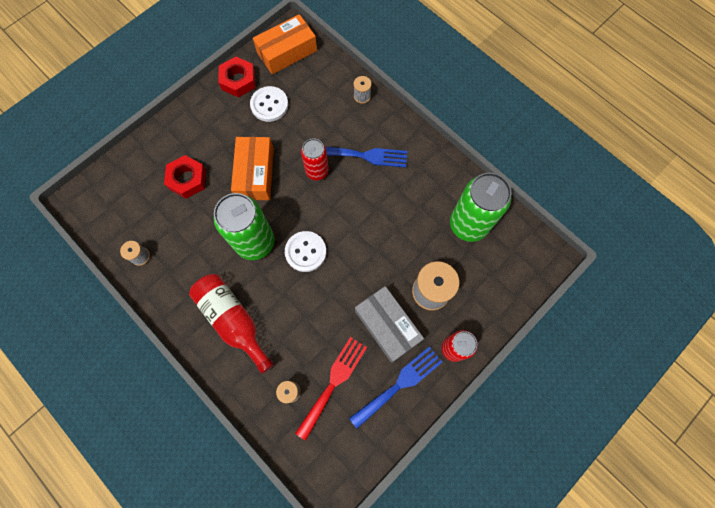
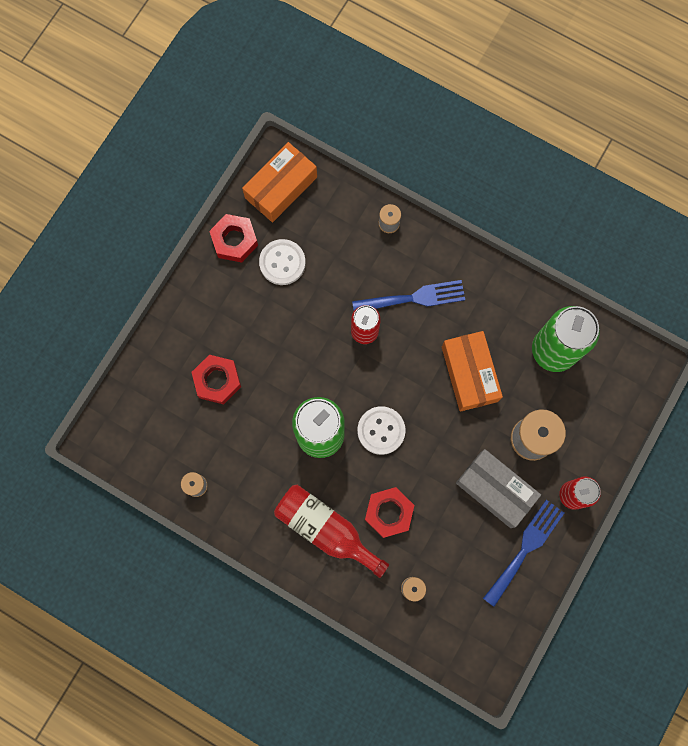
camera: 15 degrees left, 5 degrees up
(255, 173) = (294, 353): orange box -> orange box (469, 374)
(290, 321) = (389, 513): none -> red nut
(333, 383) = (455, 566): red fork -> none

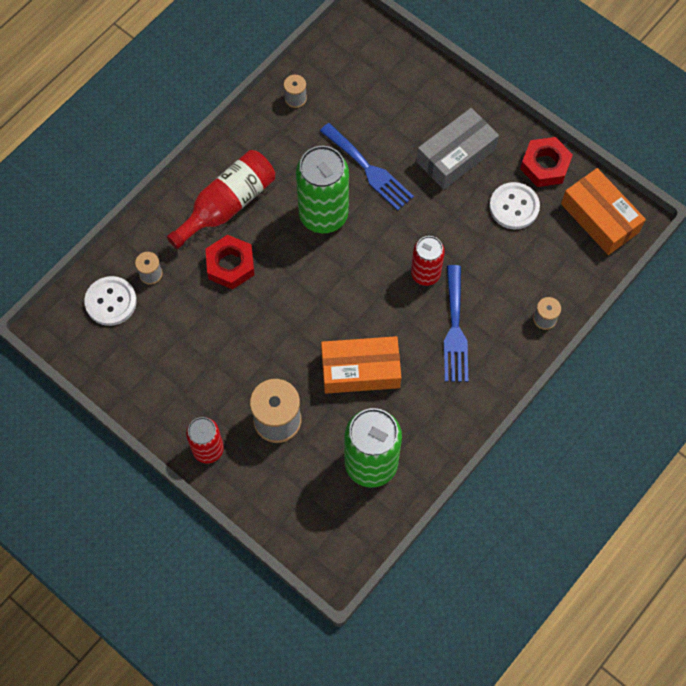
camera: 100 degrees right, 10 degrees down
(217, 381) = (397, 130): red nut -> none
(381, 430) = (316, 272): white button -> white button (111, 302)
(495, 490) = (231, 372): grey box -> grey box (456, 155)
(525, 548) = (163, 390): blue fork -> blue fork (369, 169)

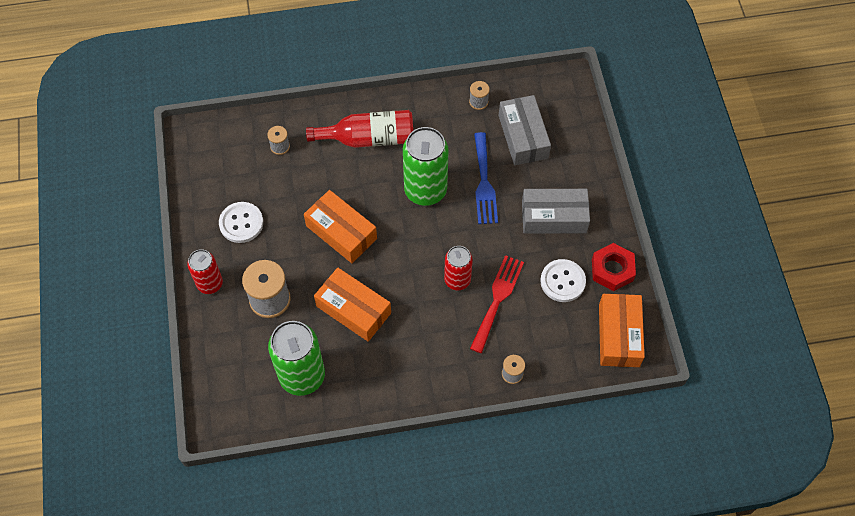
camera: 40 degrees right, 5 degrees down
(111, 302) = (239, 146): white button -> white button (241, 223)
(230, 265) = (334, 178): red nut -> none
(284, 310) = (341, 232): none -> orange box
(364, 102) = (523, 136): none -> grey box
(455, 329) = (442, 332): blue fork -> none
(474, 264) = (497, 299): none -> red fork

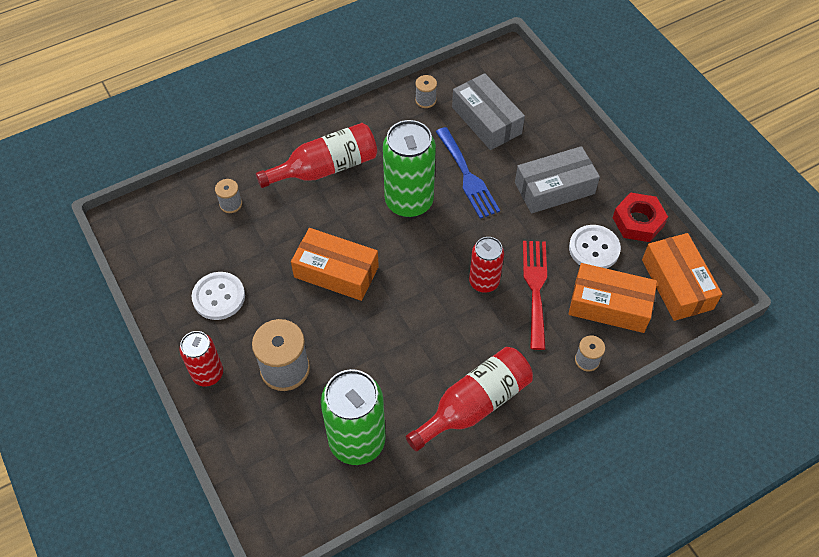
camera: 20 degrees left, 5 degrees down
(353, 309) = (384, 349): orange box -> orange box (609, 305)
(405, 378) = (474, 404): none -> red bottle

